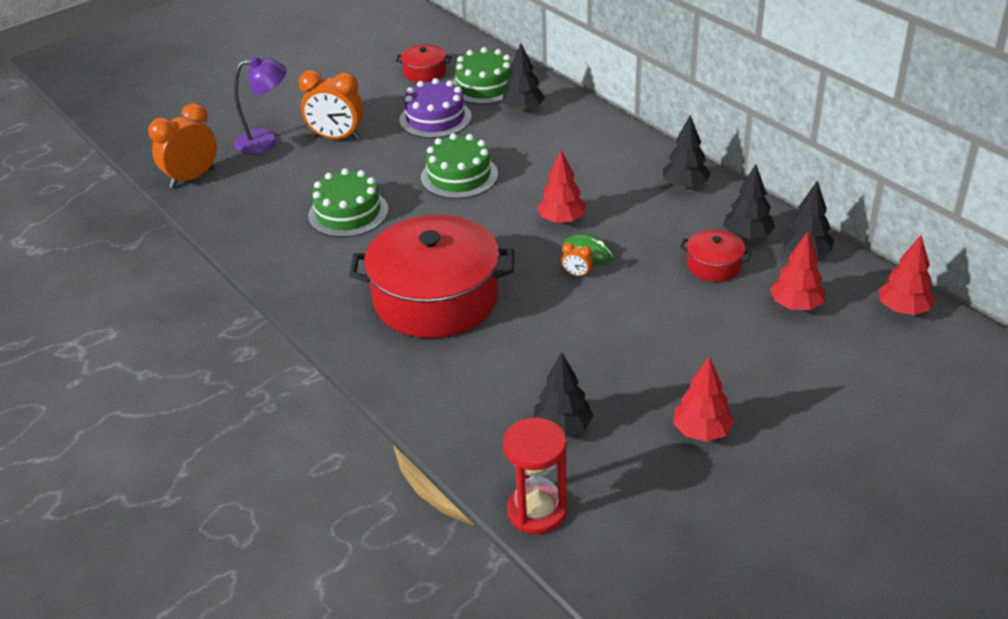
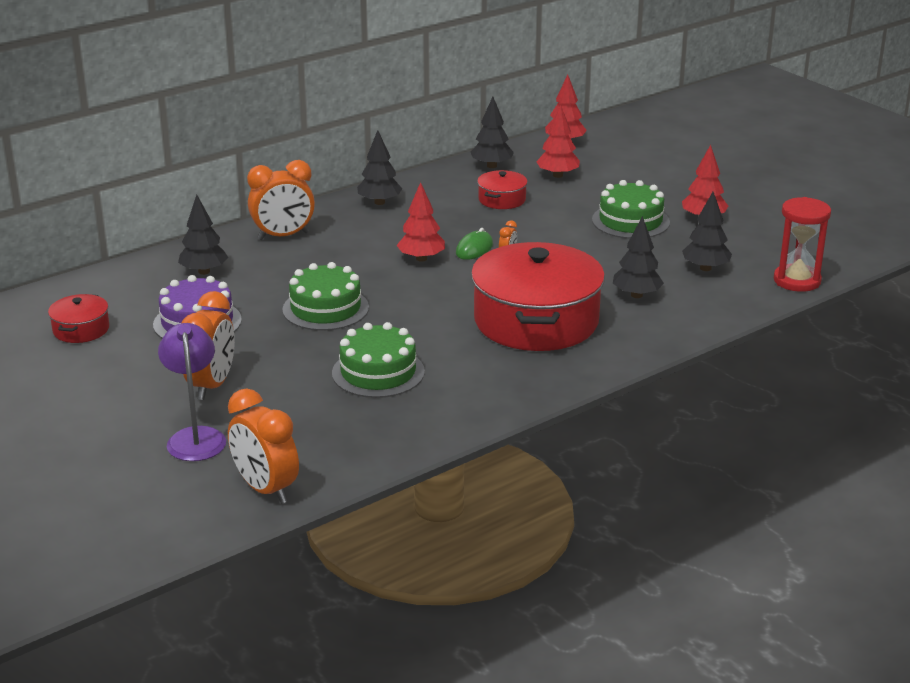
camera: 90 degrees left, 10 degrees down
(485, 86) = (138, 292): green cake -> green cake (630, 221)
(598, 139) = (283, 236): none -> orange clock
(747, 236) = (463, 184): black tree -> black tree (636, 295)

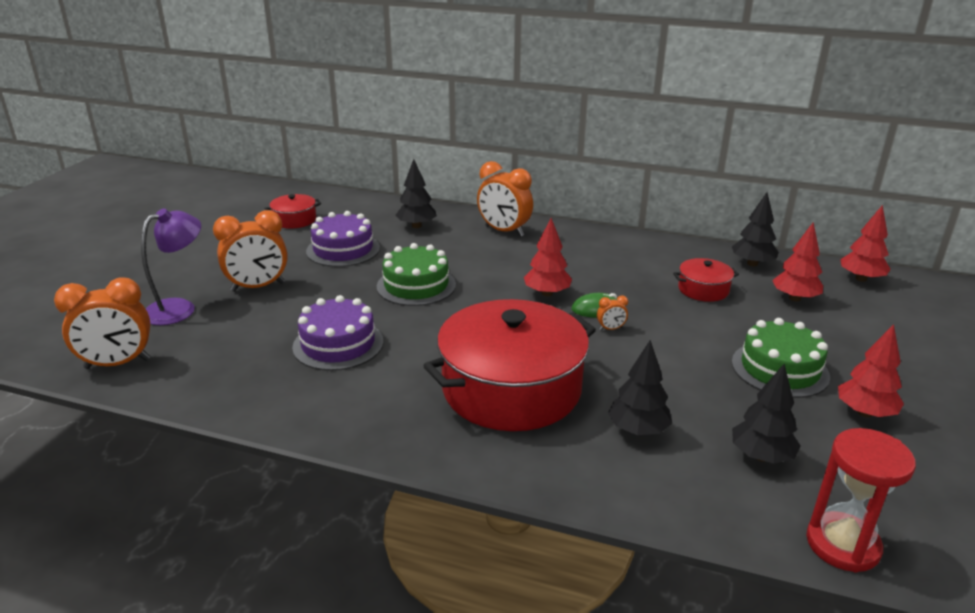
camera: 55 degrees right, 0 degrees up
(265, 489) = (117, 364): orange clock -> orange clock turned 120 degrees counterclockwise
(378, 372) = (338, 344): green cake -> purple cake
(379, 202) = (610, 244): black tree -> none

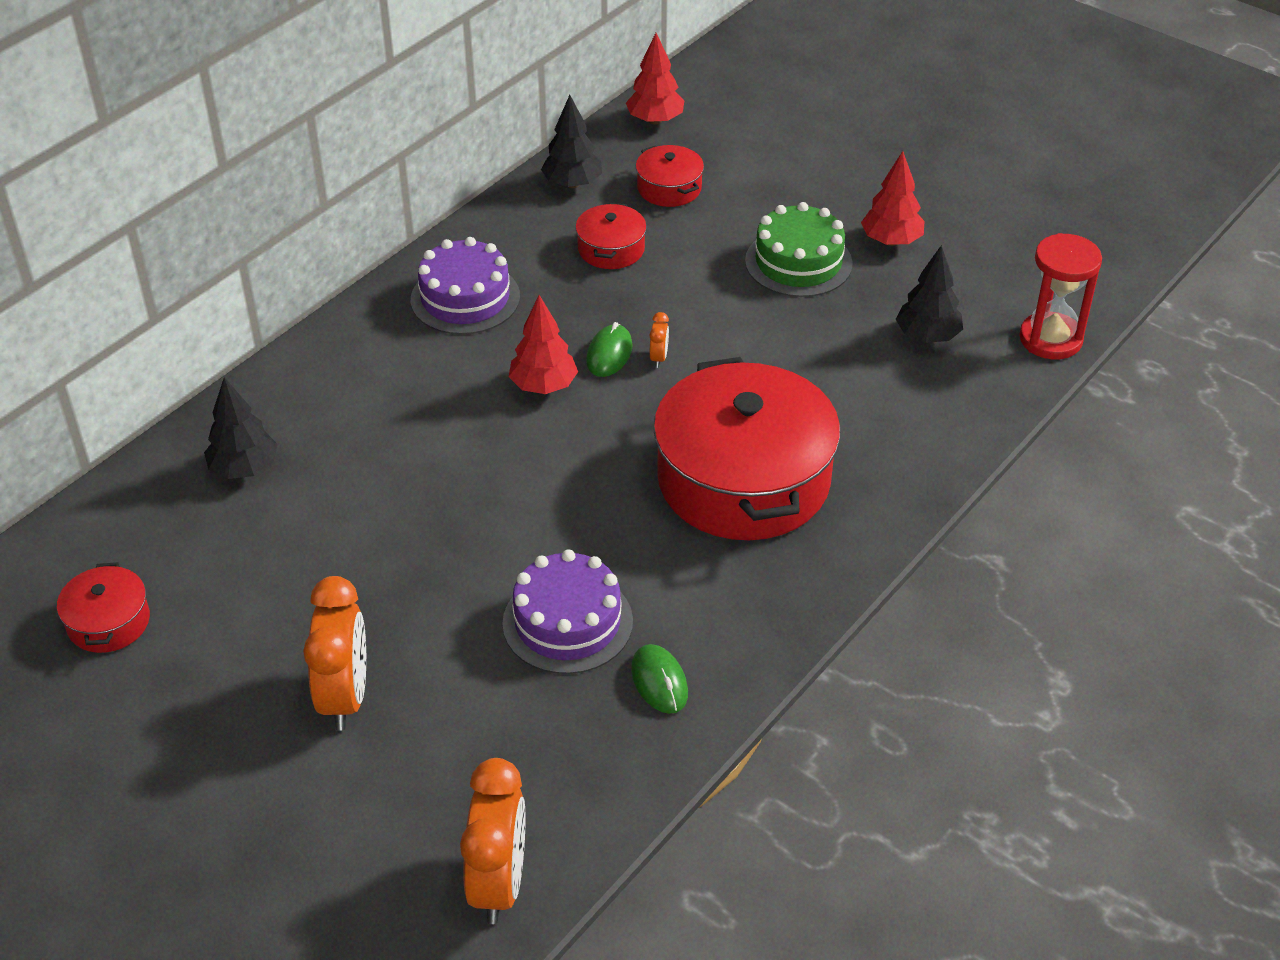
camera: 70 degrees left, 15 degrees up
(179, 308) = (361, 803): purple lamp -> none
(295, 390) = (659, 681): none -> green mouse
(343, 249) = (274, 573): purple cake -> purple cake (465, 298)
(416, 285) = (447, 510): green cake -> none
(504, 231) = (331, 375): orange clock -> none
(638, 430) = (857, 404): black tree -> none
(794, 298) = (669, 188): red tree -> red pot

